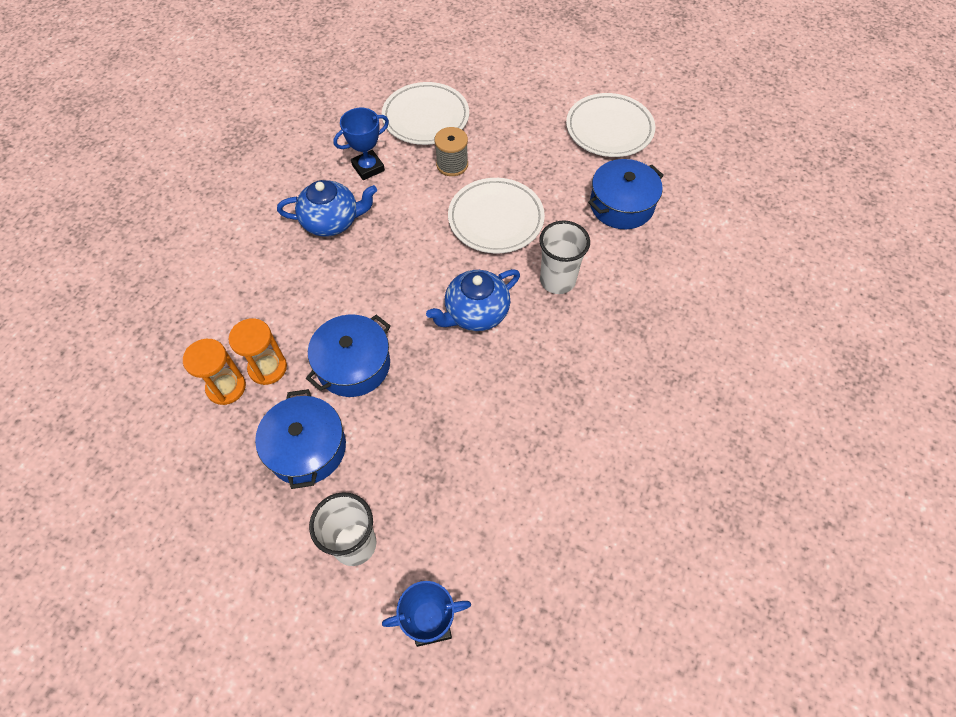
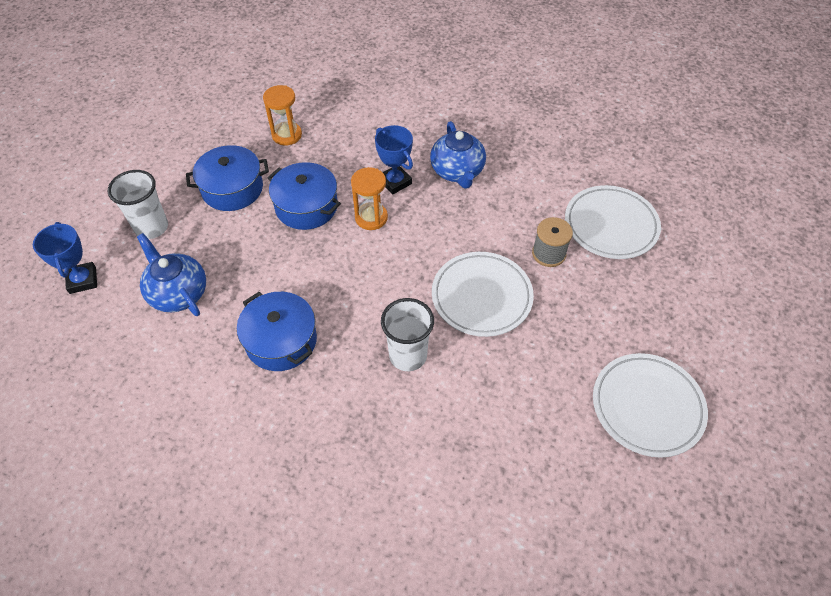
camera: 85 degrees right, 5 degrees down
(267, 368) = (304, 155): orange hourglass -> orange hourglass (371, 218)
(368, 168) = (528, 188): blue trophy -> blue trophy (395, 182)
(475, 313) = (363, 287): blue teapot -> blue teapot (178, 293)
(621, 205) = (523, 419): blue pot -> blue pot (281, 341)

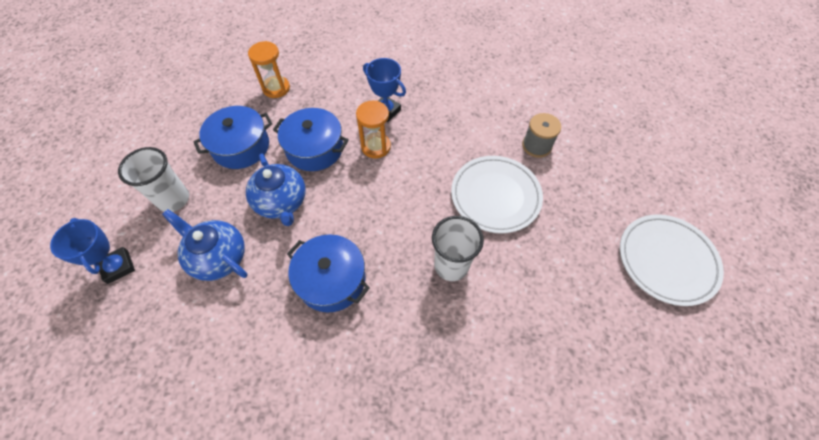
camera: 15 degrees left, 5 degrees up
(457, 171) = (436, 91): blue teapot -> blue teapot (281, 202)
(610, 225) = (576, 111): white plate -> none

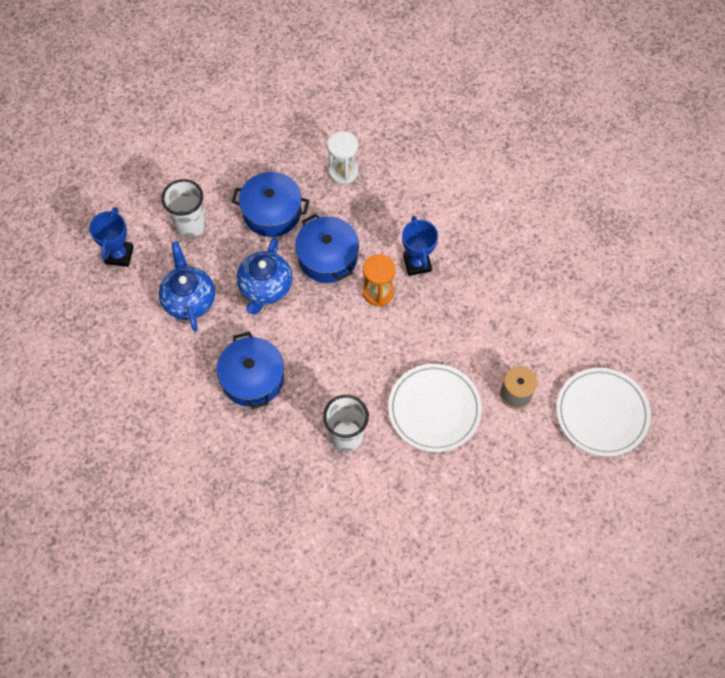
camera: 40 degrees right, 5 degrees up
(276, 88) = (343, 172): orange hourglass -> white hourglass
(666, 261) = (516, 565): white plate -> white plate (602, 413)

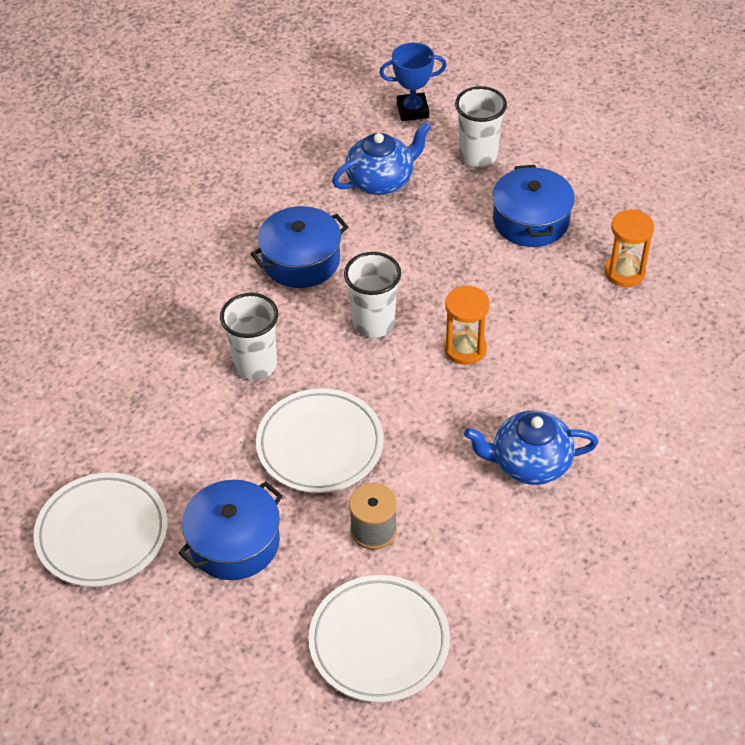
camera: 75 degrees right, 15 degrees down
(265, 287) = (425, 241): blue teapot -> blue teapot (529, 463)
(327, 257) = (492, 287): blue pot -> blue pot (234, 542)
(334, 344) = (374, 323): none -> white cup
(343, 172) = (624, 272): white hourglass -> orange hourglass
(417, 263) = (525, 378): blue trophy -> none
(470, 576) = (102, 533): none -> white plate

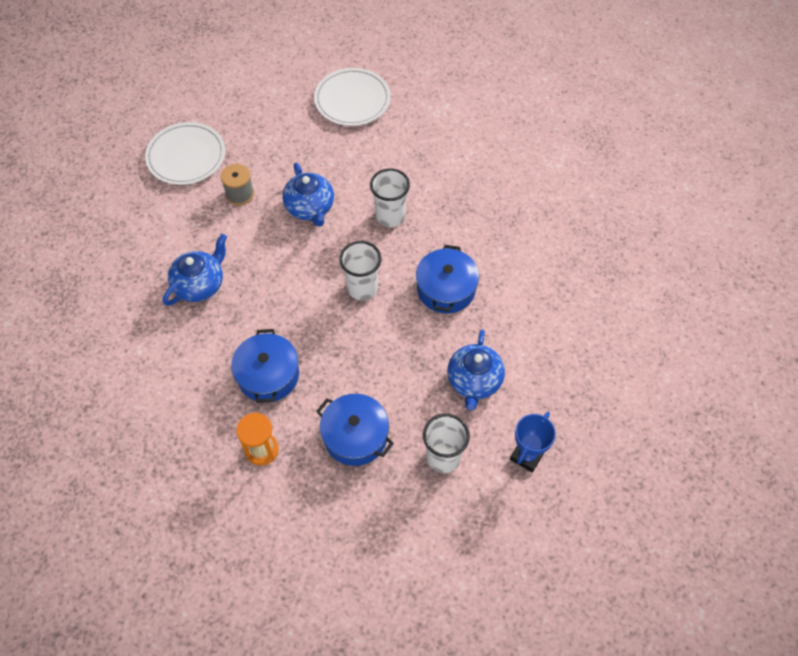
camera: 130 degrees right, 10 degrees up
(234, 542) = (294, 141): blue pot -> blue pot (268, 375)
(320, 445) = (310, 208): white plate -> blue teapot
(465, 348) = (299, 316): orange hourglass -> none

